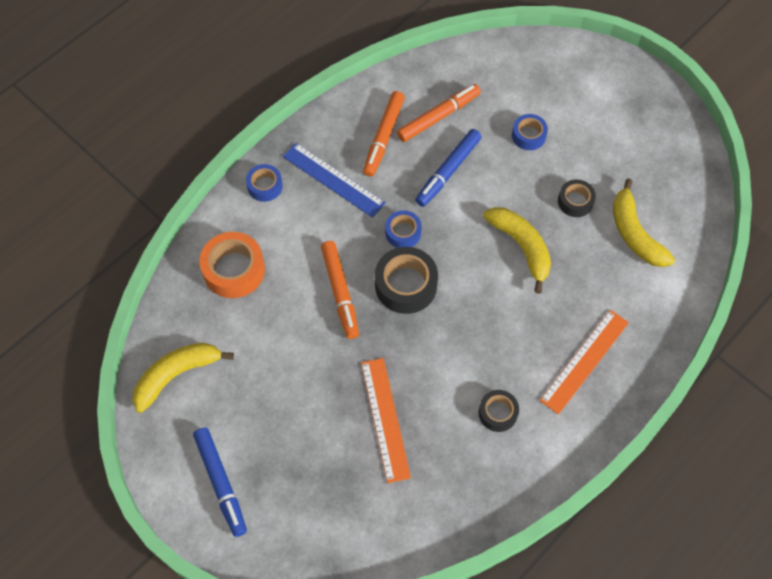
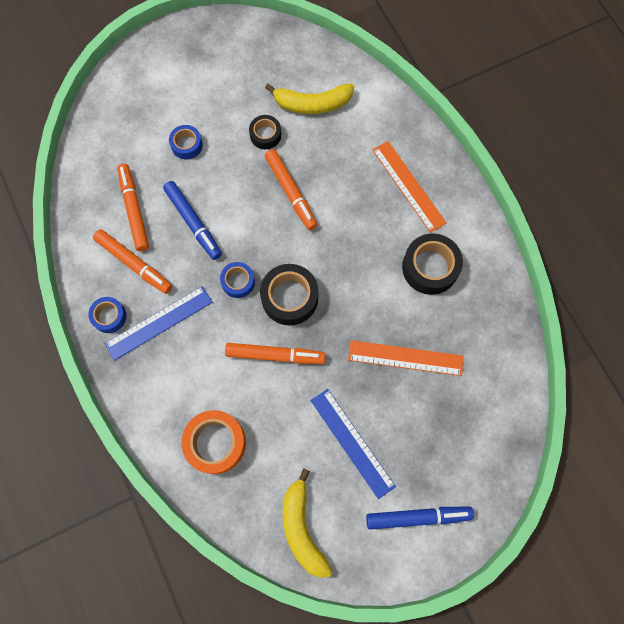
camera: 70 degrees left, 10 degrees up
(265, 186) = (139, 387): blue tape -> blue tape (109, 316)
(276, 394) = (352, 443): none -> blue ruler
(498, 413) = (430, 267): black tape -> black tape, size x1.69
(522, 247) = (290, 192): yellow banana -> orange marker

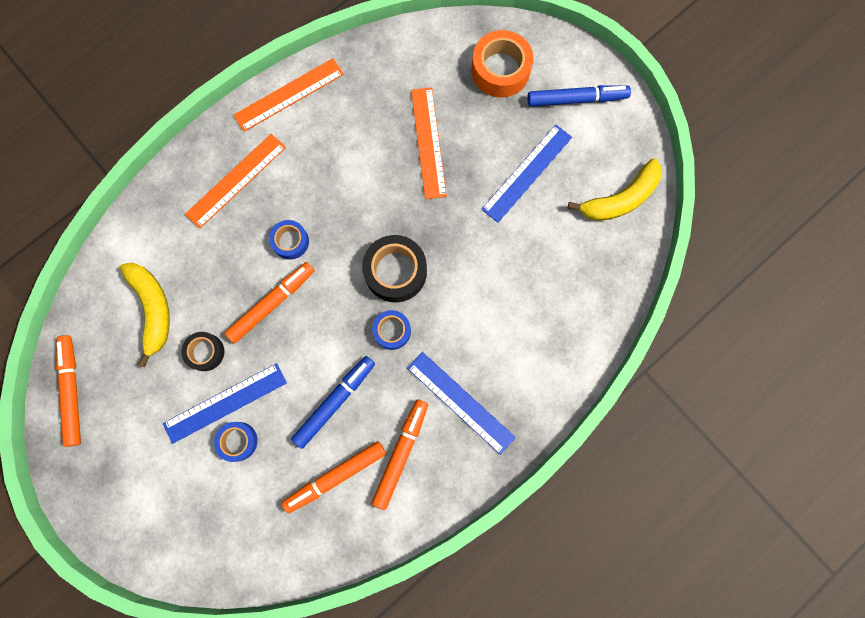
camera: 105 degrees left, 5 degrees up
(109, 316) = (469, 460): blue tape -> blue tape (290, 241)
(215, 443) = (568, 303): orange tape -> orange tape (500, 70)
(220, 142) = (225, 403): none -> blue ruler
(275, 355) = (461, 269): orange marker -> orange marker (72, 391)
(418, 517) = (576, 99): blue marker -> blue marker turned 105 degrees clockwise
(430, 267) = (326, 139): black tape -> none
(481, 246) = (289, 94): none -> orange ruler

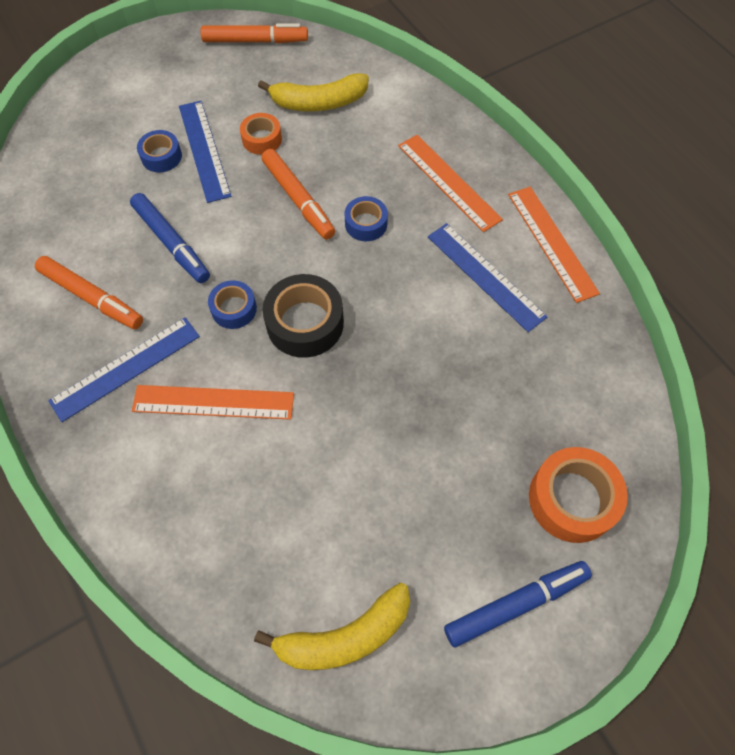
camera: 100 degrees right, 15 degrees down
(205, 352) = (262, 139): black tape -> orange tape
(335, 476) = (93, 233): orange marker -> none
(428, 142) = (470, 386): orange ruler -> orange ruler (213, 402)
(527, 173) = (407, 506): blue ruler -> blue ruler (485, 276)
(576, 99) = (516, 604): blue marker -> blue marker turned 120 degrees counterclockwise
(620, 199) = (344, 636): yellow banana -> yellow banana turned 90 degrees counterclockwise

